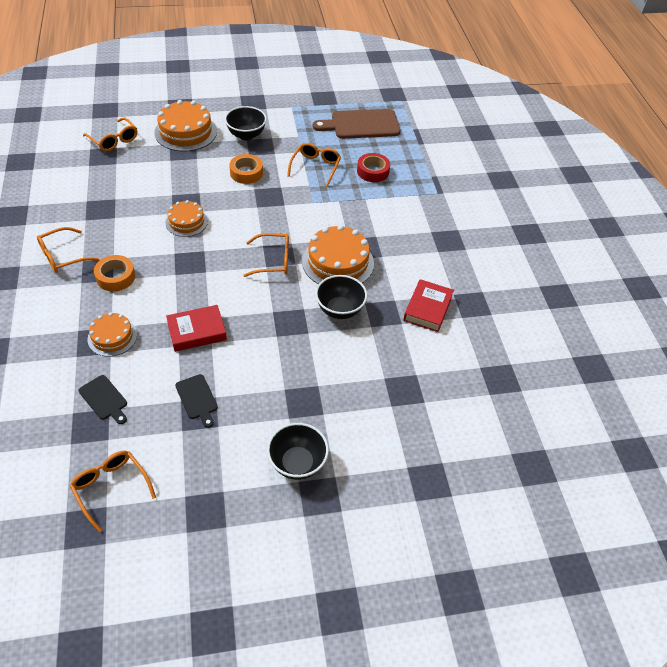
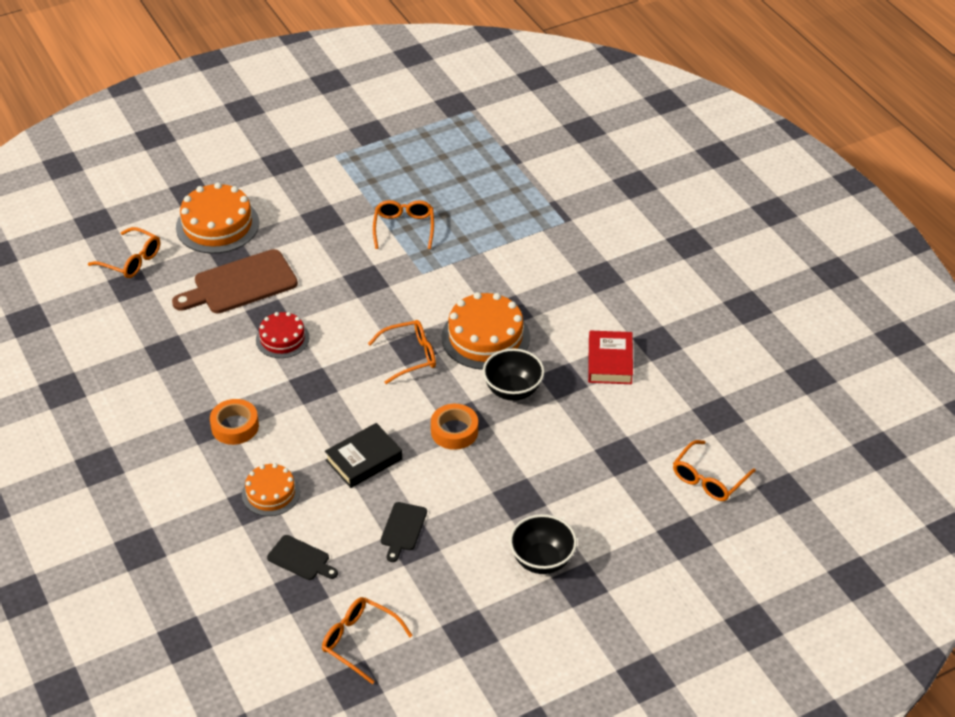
camera: 15 degrees left, 5 degrees down
(63, 256) = (157, 420): orange glasses -> orange glasses (709, 478)
(186, 222) = (282, 339): orange cake -> red cake
(197, 331) = (364, 460): red book -> black book
(197, 399) = (403, 529): black cutting board -> black cutting board turned 60 degrees clockwise
(246, 135) = (297, 209): black bowl -> none
(246, 173) = (322, 258): orange tape -> orange tape (454, 431)
(361, 125) = (434, 157): brown cutting board -> brown cutting board (240, 284)
(373, 171) = (476, 215): red tape -> none

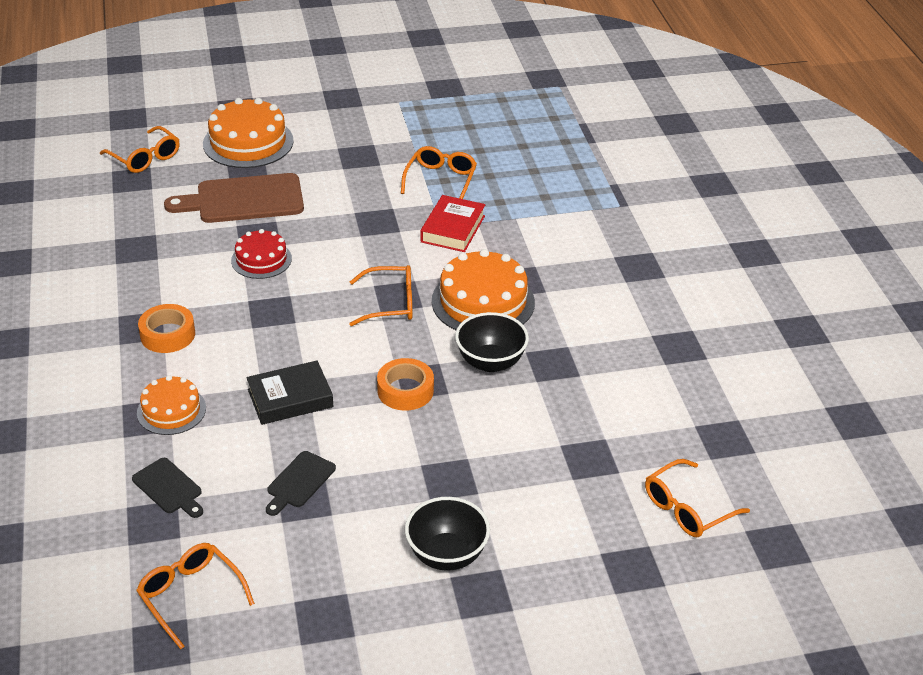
camera: 15 degrees right, 5 degrees down
(610, 362) = (615, 355): red book -> red book (452, 229)

